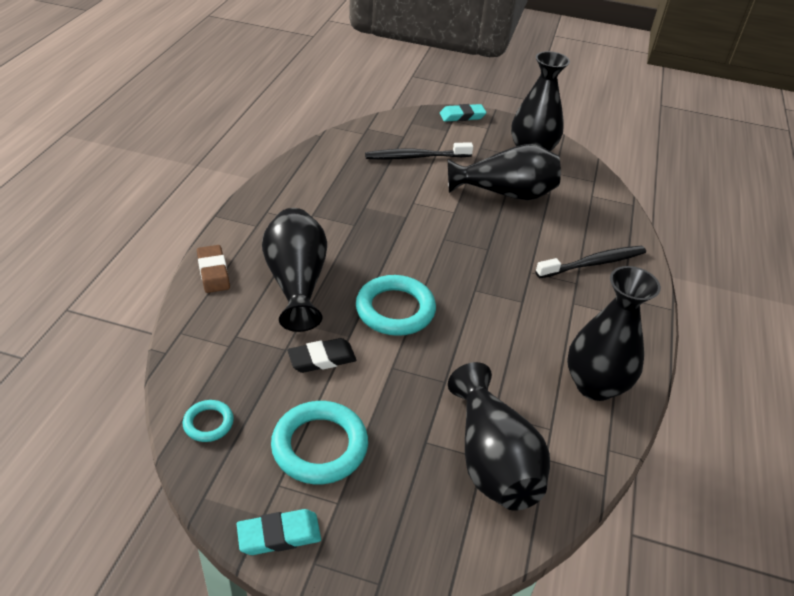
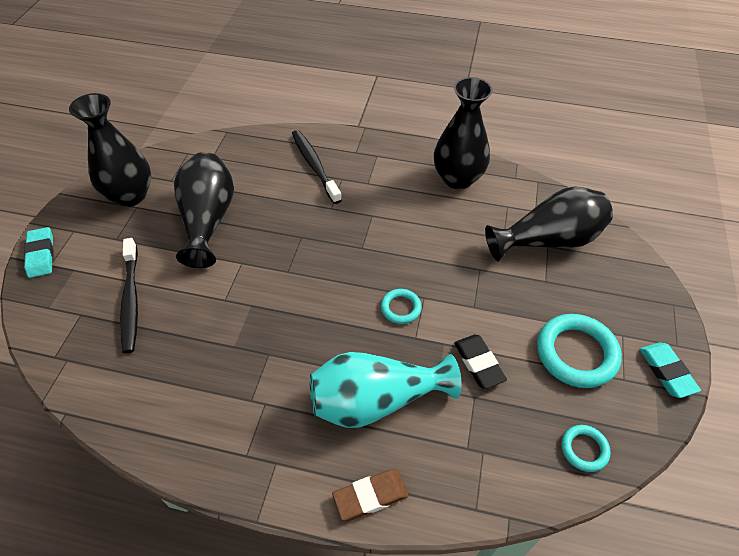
camera: 90 degrees left, 10 degrees up
(296, 282) = (375, 400): black vase -> turquoise vase
(395, 310) = (400, 308): turquoise ring -> turquoise ring, size x0.53

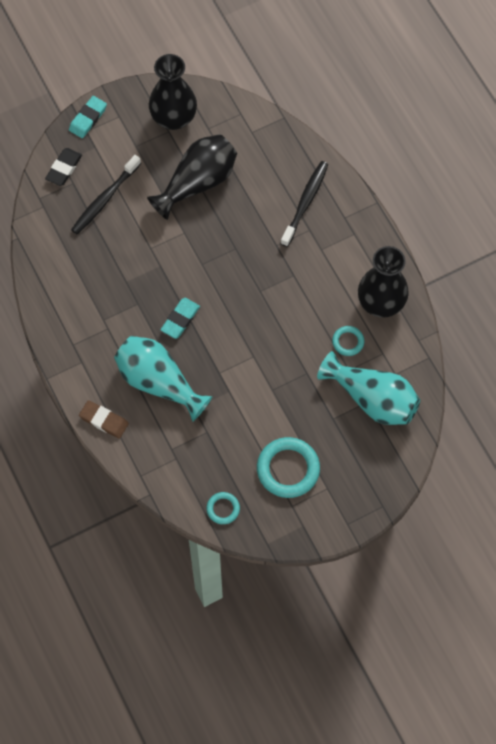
camera: 50 degrees right, 15 degrees up
(400, 308) = (233, 349): turquoise ring -> turquoise ring (348, 342)
(478, 363) = (232, 419): black eraser -> black eraser (64, 168)
(548, 240) = (372, 399): black vase -> turquoise vase
(666, 371) = (319, 527): turquoise eraser -> turquoise eraser (180, 319)

